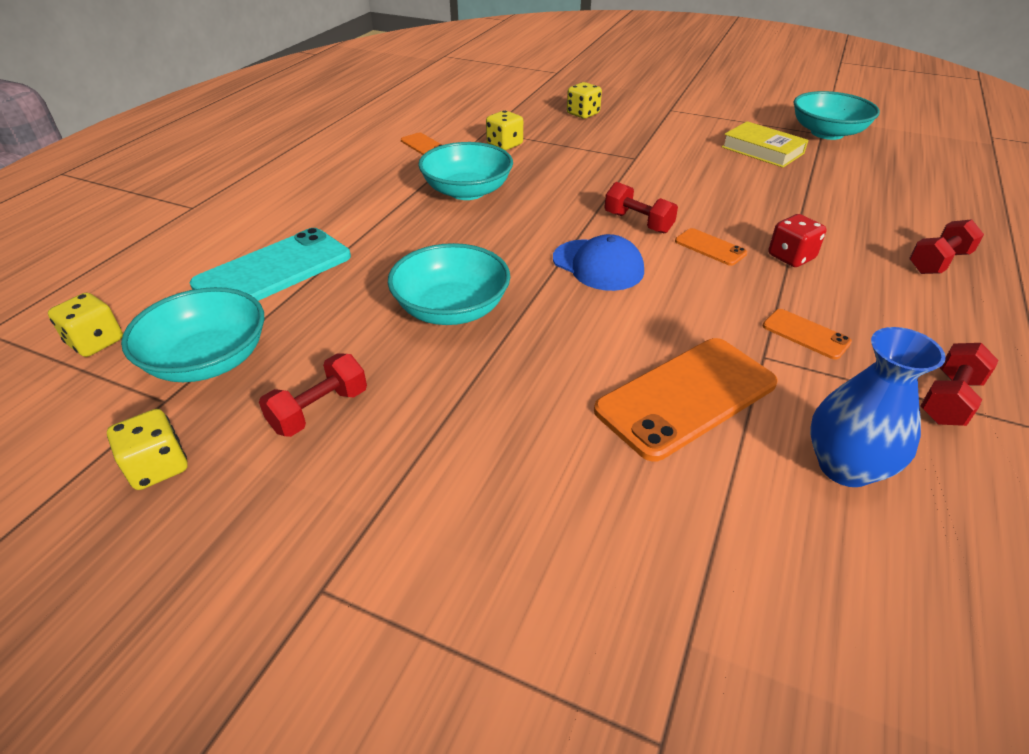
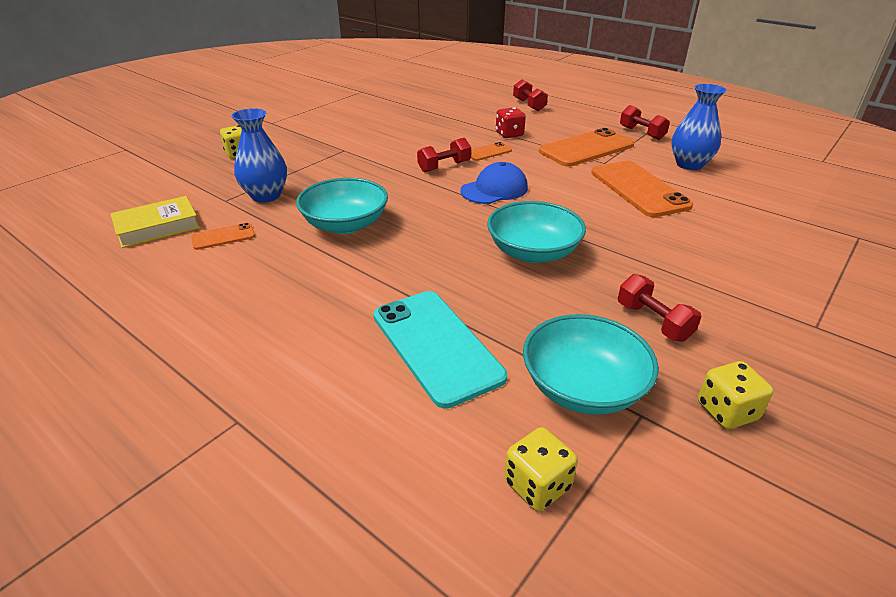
camera: 75 degrees left, 5 degrees down
(504, 145) = (266, 196): yellow dice -> blue vase
(762, 150) = (370, 111): yellow book -> yellow book (157, 227)
(805, 334) = (586, 148): orange phone -> orange phone, size x2.08
(827, 133) = (362, 90): turquoise bowl -> none

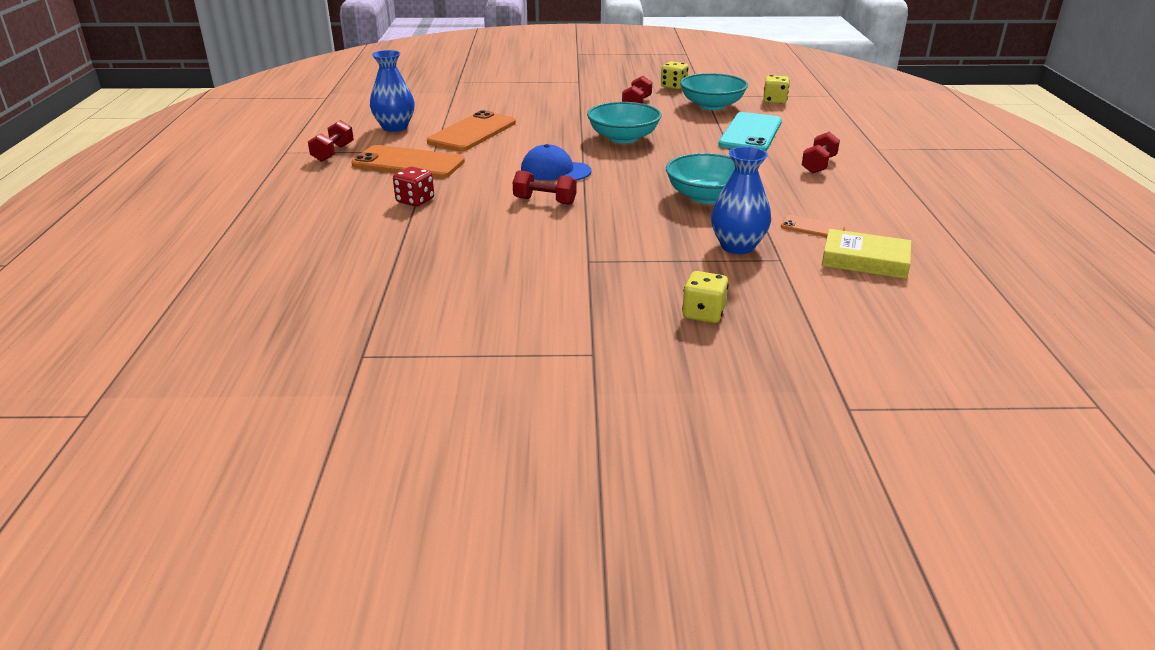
camera: 130 degrees left, 5 degrees down
(488, 152) = (479, 195): orange phone -> none
(529, 105) = (295, 219): red dumbbell -> red dumbbell (818, 165)

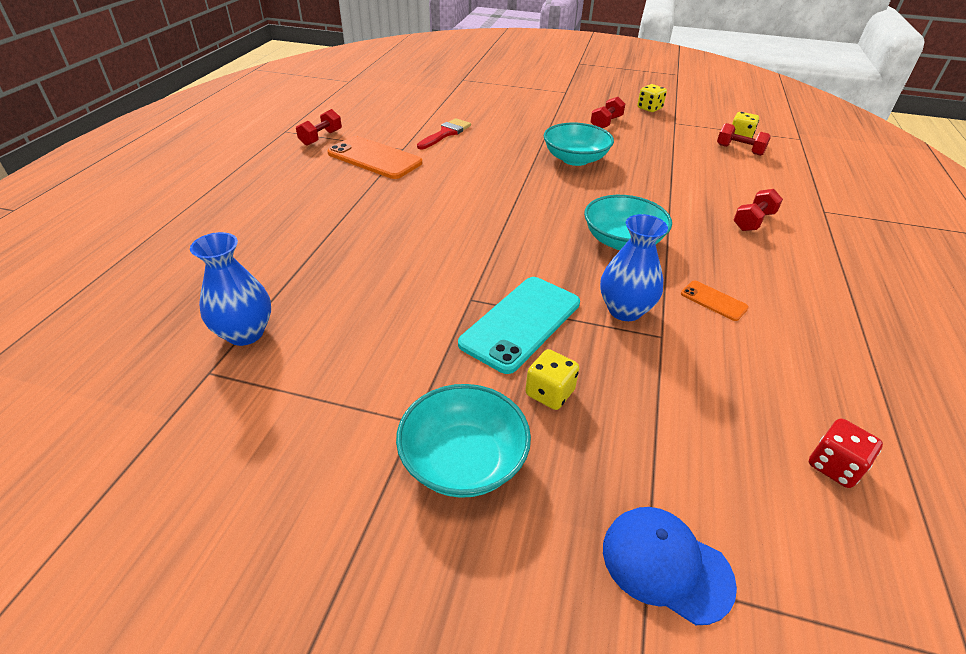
camera: 15 degrees right, 10 degrees up
(395, 127) = (385, 119): blue vase -> blue vase (245, 333)
(415, 201) = (357, 200): red dice -> red dice (834, 466)
(472, 132) = (446, 133): orange phone -> red brush
(544, 201) = (467, 220): red dumbbell -> red dumbbell (739, 150)
(555, 171) = (495, 187): blue cap -> blue cap (666, 565)
(711, 105) = (676, 134): turquoise bowl -> turquoise bowl (463, 460)
(750, 133) = (699, 172): turquoise phone -> turquoise phone (521, 323)
(865, 260) = (753, 356): yellow book -> none

